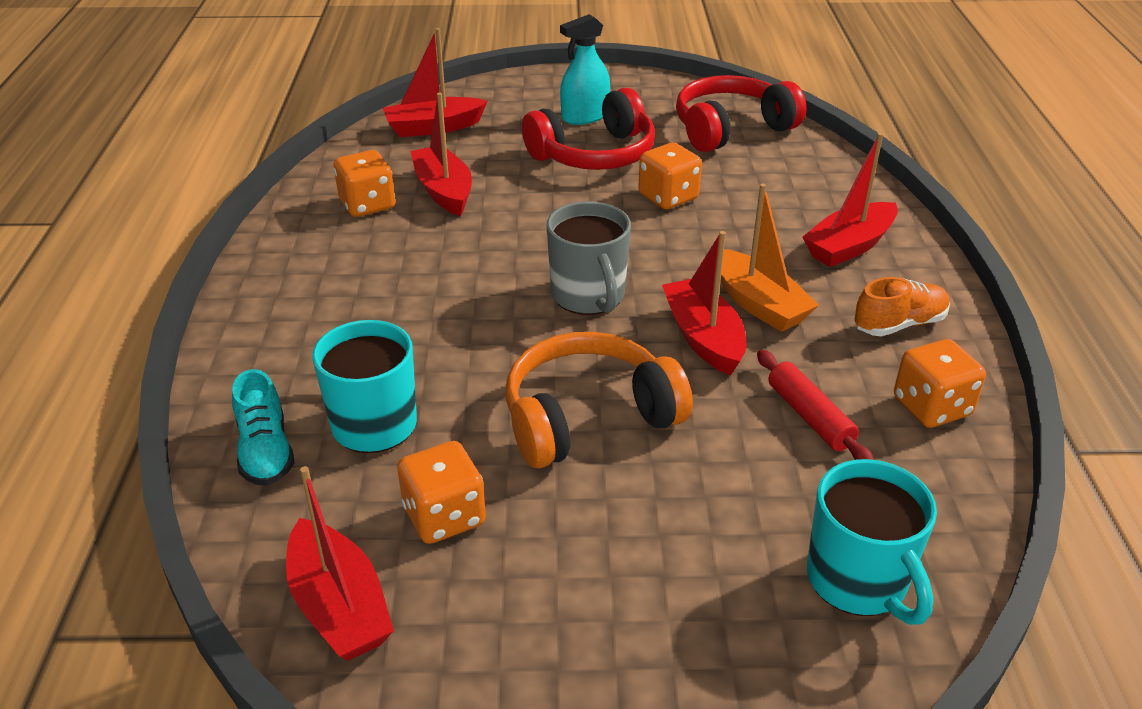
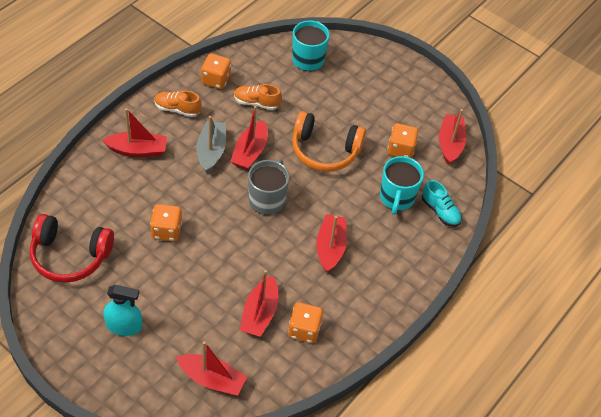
camera: 145 degrees left, 15 degrees up
(265, 451) = (440, 211): turquoise shoe -> turquoise shoe turned 120 degrees clockwise
(422, 295) = (330, 248): none -> red boat
(594, 154) = (159, 288): red headphones -> none
(758, 304) = (211, 151): orange boat -> grey boat
(810, 416) = (256, 103): red rolling pin -> orange shoe

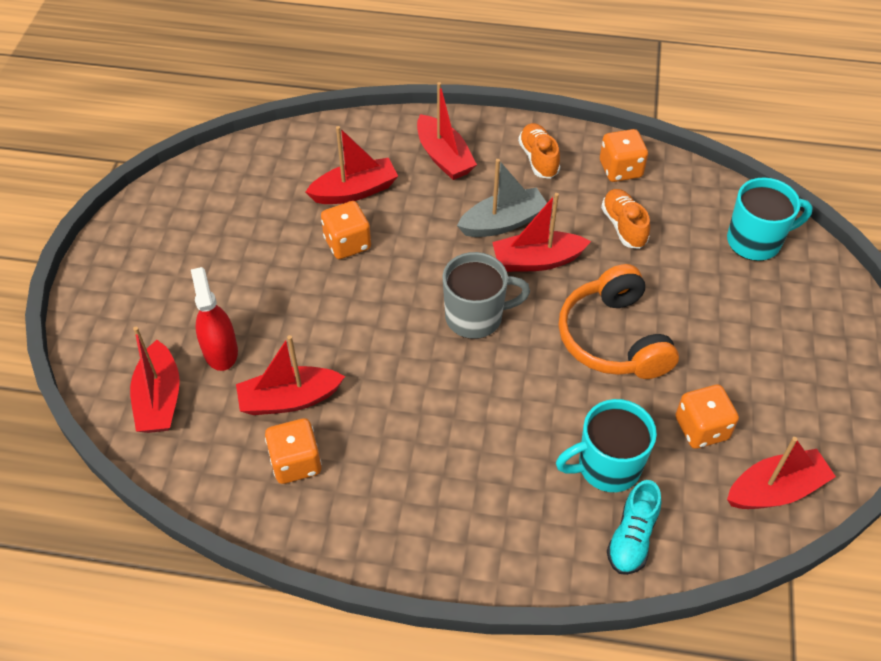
camera: 65 degrees right, 0 degrees up
(70, 256) = (248, 180): red headphones -> none
(124, 326) = (184, 275): turquoise spray bottle -> none
(199, 332) = (220, 351): none -> red spray bottle
(330, 248) = (453, 426): red boat -> red boat (355, 191)

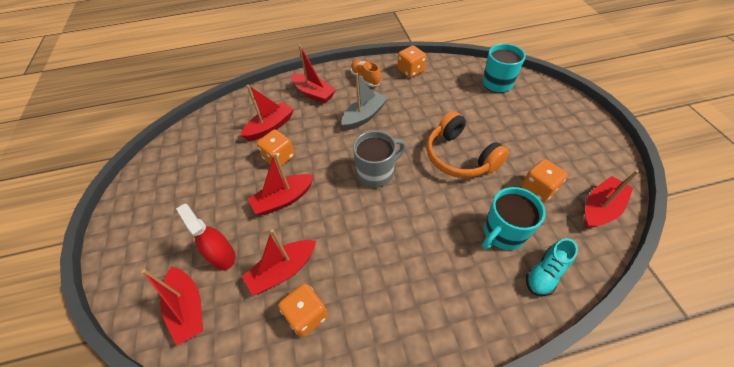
camera: 20 degrees left, 0 degrees up
(537, 260) = (394, 130): red boat -> red boat (284, 199)
(623, 226) = (429, 97): orange shoe -> none
(632, 537) = (545, 273): turquoise shoe -> turquoise shoe turned 45 degrees clockwise

